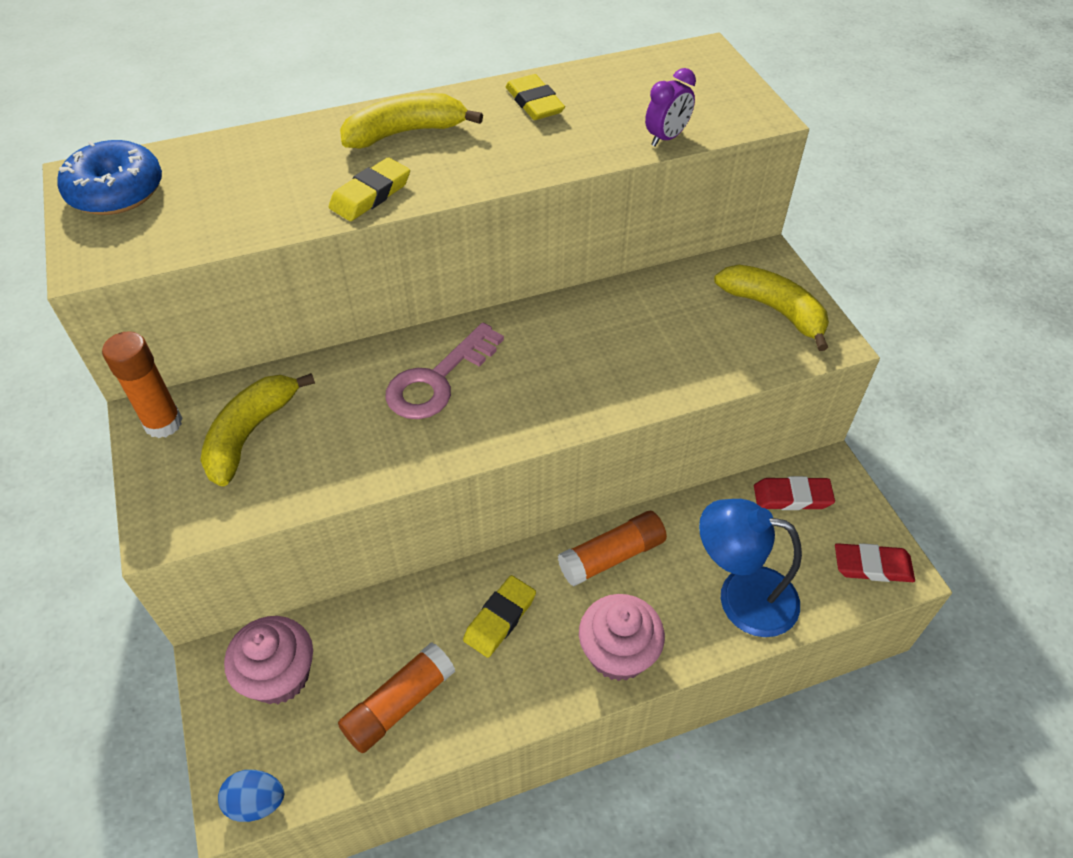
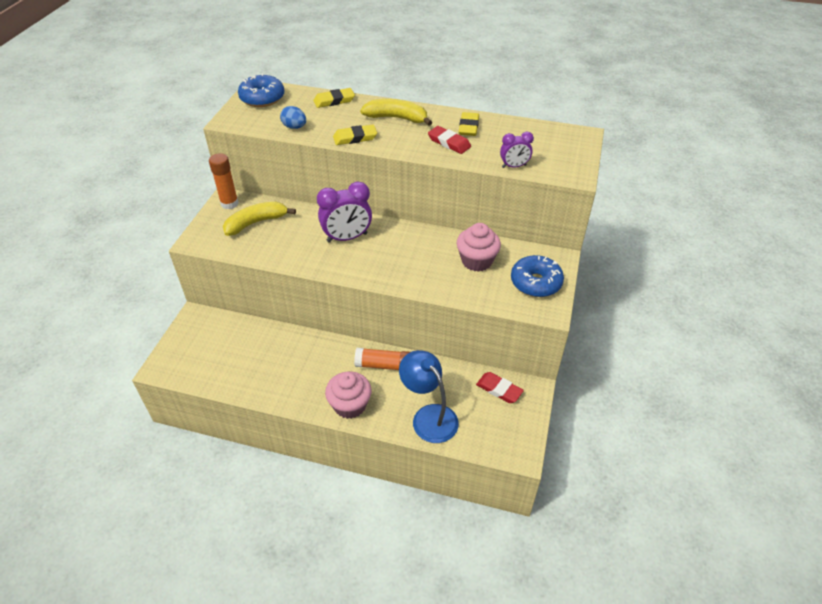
camera: 35 degrees right, 5 degrees down
(256, 802) = (166, 372): blue egg -> blue egg (294, 127)
(279, 676) = (212, 333): pink cupcake -> pink cupcake (476, 261)
(399, 704) = (245, 370): orange glue stick -> none
(437, 380) = (347, 238): pink key -> purple clock
(500, 618) = (314, 362): yellow eraser -> yellow eraser (334, 100)
(774, 310) = (535, 283): yellow banana -> blue donut
(872, 566) = (509, 442): red eraser -> red eraser (449, 143)

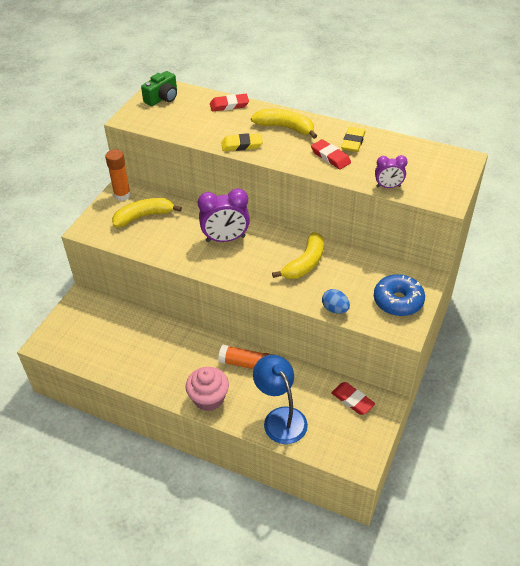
camera: 10 degrees right, 0 degrees up
(262, 98) = (162, 98): blue donut -> green camera
(294, 127) = (187, 130): blue egg -> blue egg (335, 309)
(334, 100) = (229, 105): yellow eraser -> red eraser
(434, 254) = (305, 263): none -> yellow banana
(476, 261) = (345, 274): pink cupcake -> none

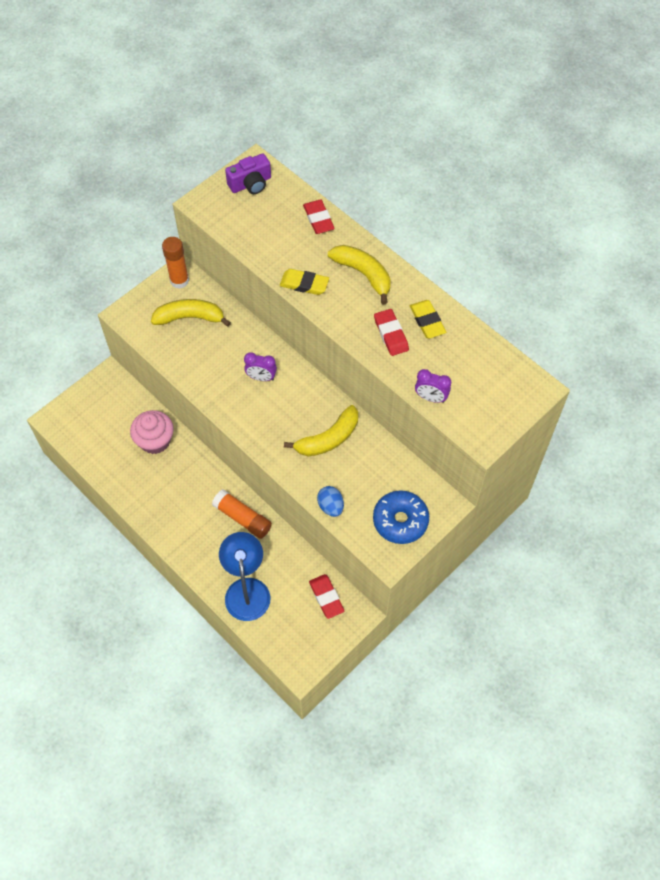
camera: 20 degrees right, 15 degrees up
(162, 98) = (250, 184): green camera -> purple camera
(208, 398) = (187, 541): pink cupcake -> pink cupcake (155, 441)
(225, 239) = (261, 377): purple clock -> purple clock, size x0.57
(229, 105) = (318, 219): red eraser -> red eraser turned 60 degrees clockwise
(353, 142) = (427, 321): yellow eraser -> yellow eraser turned 60 degrees counterclockwise

